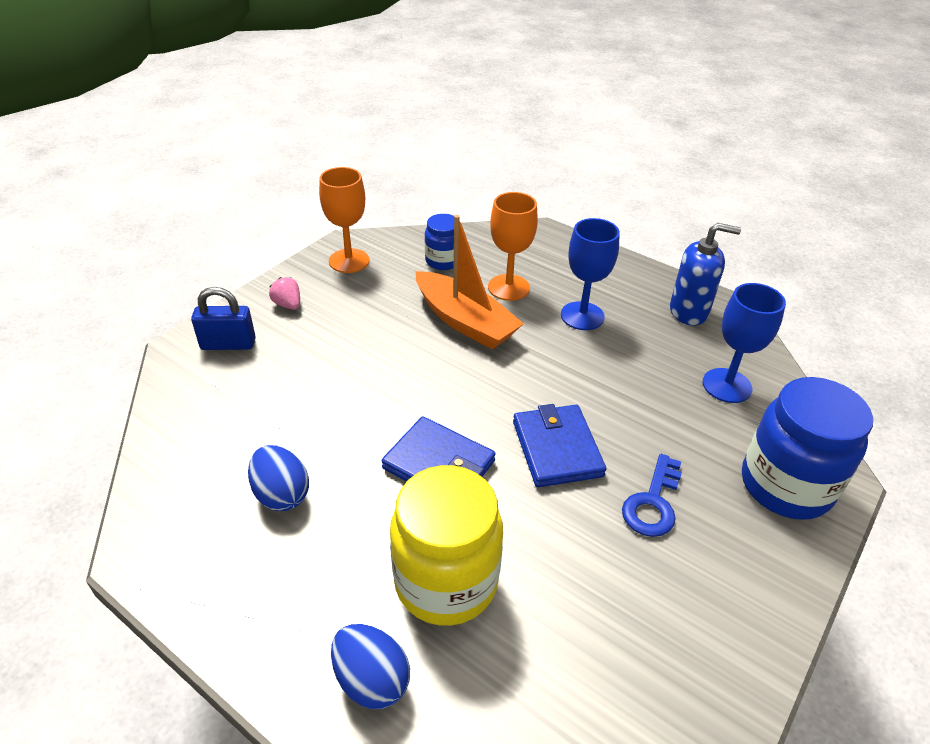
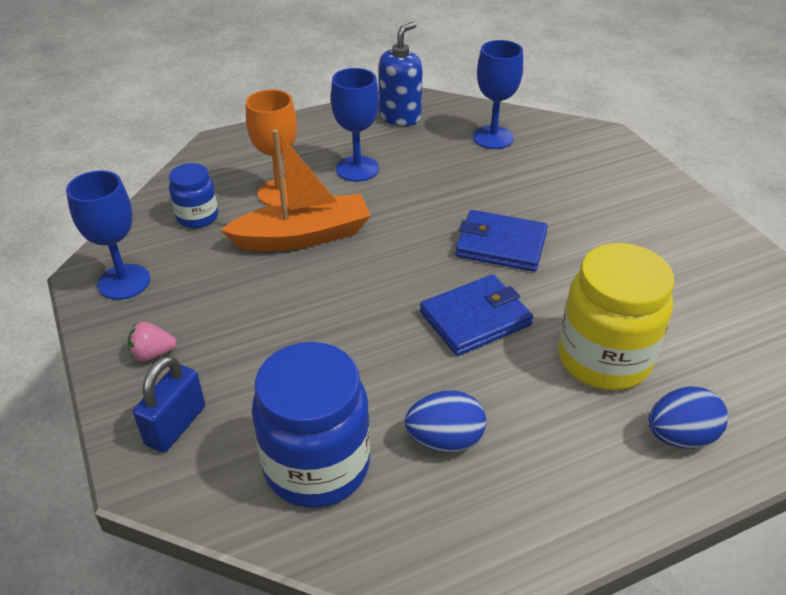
camera: 60 degrees left, 0 degrees up
(349, 261) = (124, 282): orange goblet -> blue goblet
(653, 503) = (583, 221): blue key -> none
(785, 486) = (601, 158): blue jar -> blue jar (317, 466)

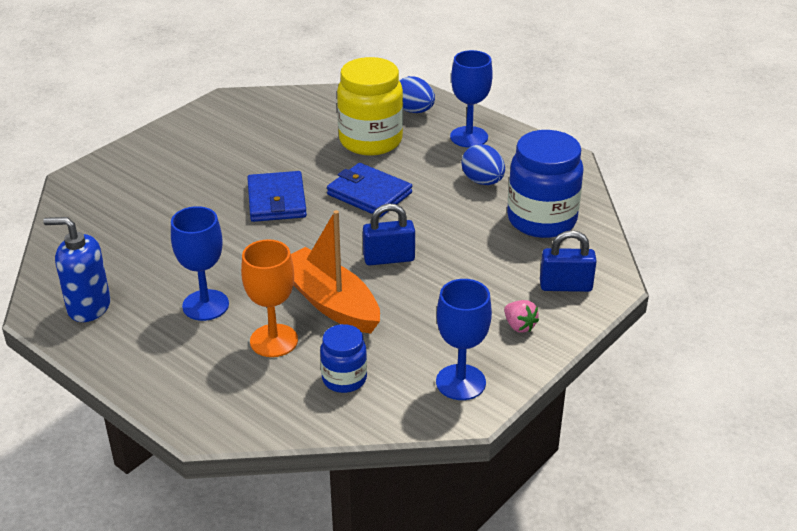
camera: 115 degrees left, 5 degrees down
(340, 295) = (389, 258): none -> blue padlock
(493, 137) = (107, 238): blue goblet -> blue goblet (469, 137)

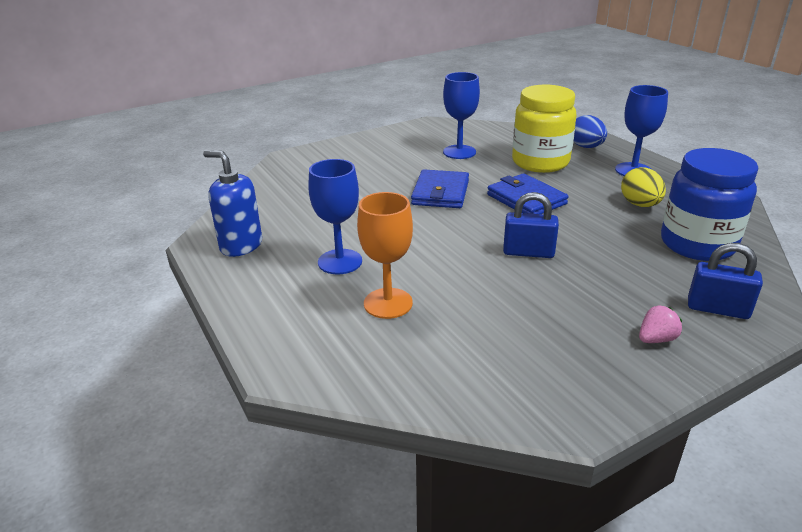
camera: 20 degrees right, 5 degrees down
(330, 302) = (457, 280): orange boat -> none
(344, 379) = (444, 354): blue jar -> none
(460, 382) = (573, 385): blue goblet -> blue goblet (459, 152)
(482, 181) = (640, 205): blue egg -> yellow egg
(519, 326) = (656, 339): pink strawberry -> pink strawberry turned 105 degrees counterclockwise

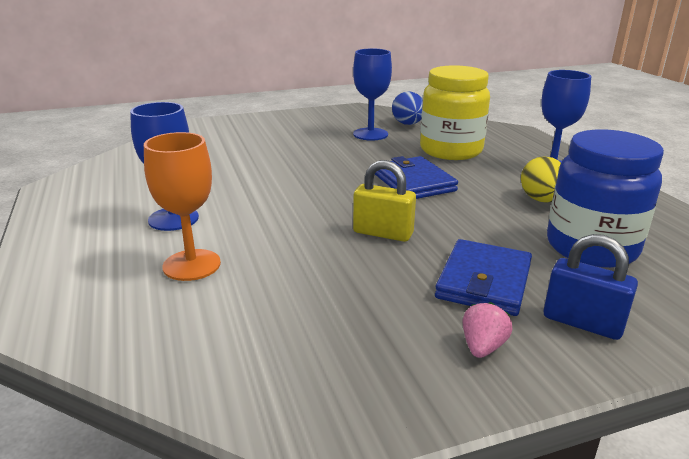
camera: 10 degrees right, 5 degrees down
(241, 246) = (88, 193): blue soap dispenser -> none
(440, 193) = (325, 167): blue wallet -> blue wallet (484, 281)
(528, 252) = (383, 233): blue padlock -> yellow padlock
(586, 147) = (510, 141): blue egg -> blue egg (408, 124)
(656, 339) = (482, 347): pink strawberry -> pink strawberry turned 45 degrees counterclockwise

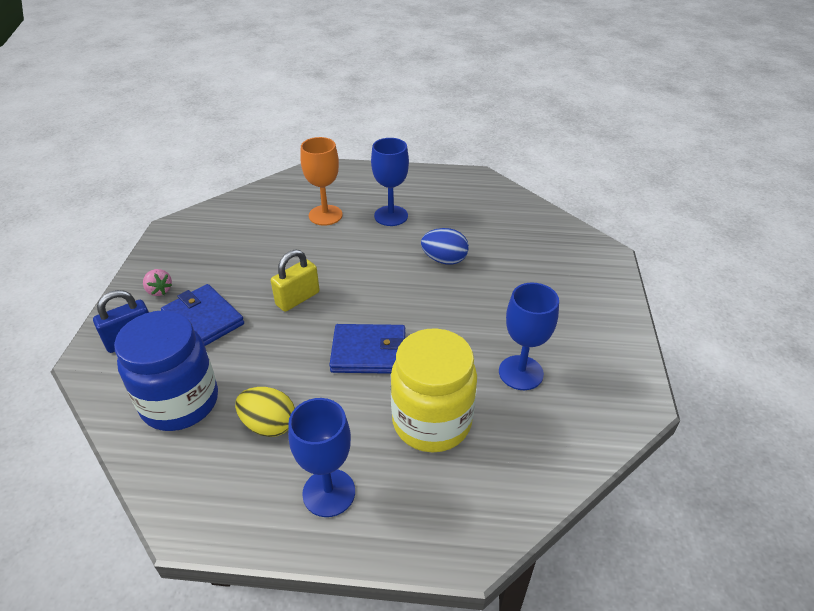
camera: 115 degrees right, 15 degrees up
(408, 124) = (547, 425): blue egg -> blue egg (444, 260)

